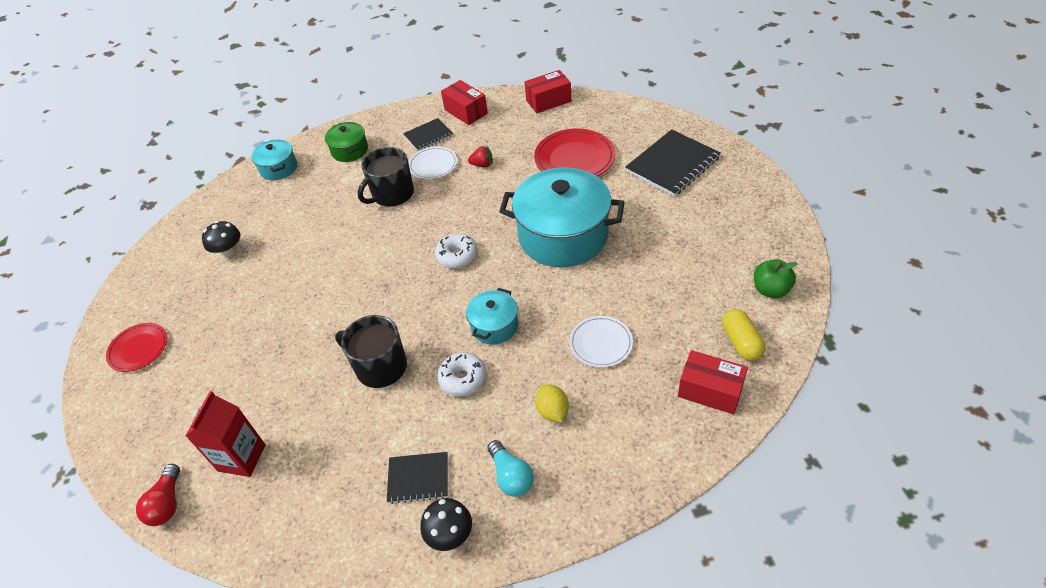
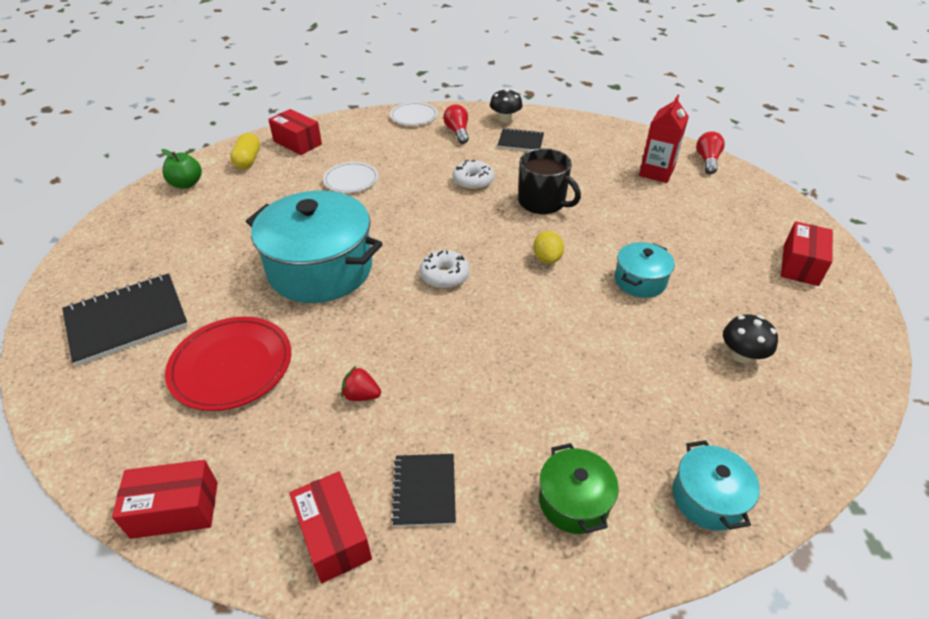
camera: 170 degrees left, 5 degrees down
(139, 349) = (800, 265): red plate -> red box
(392, 194) = (507, 382): black mug -> none
(428, 136) = (424, 490): black notebook -> black notebook turned 75 degrees counterclockwise
(433, 165) = (434, 418): white plate -> white plate (414, 116)
(494, 326) = (432, 209): turquoise pot -> turquoise pot (640, 281)
(511, 476) = (457, 132): turquoise light bulb -> red light bulb
(553, 411) = (413, 153): yellow lemon -> yellow lemon (547, 258)

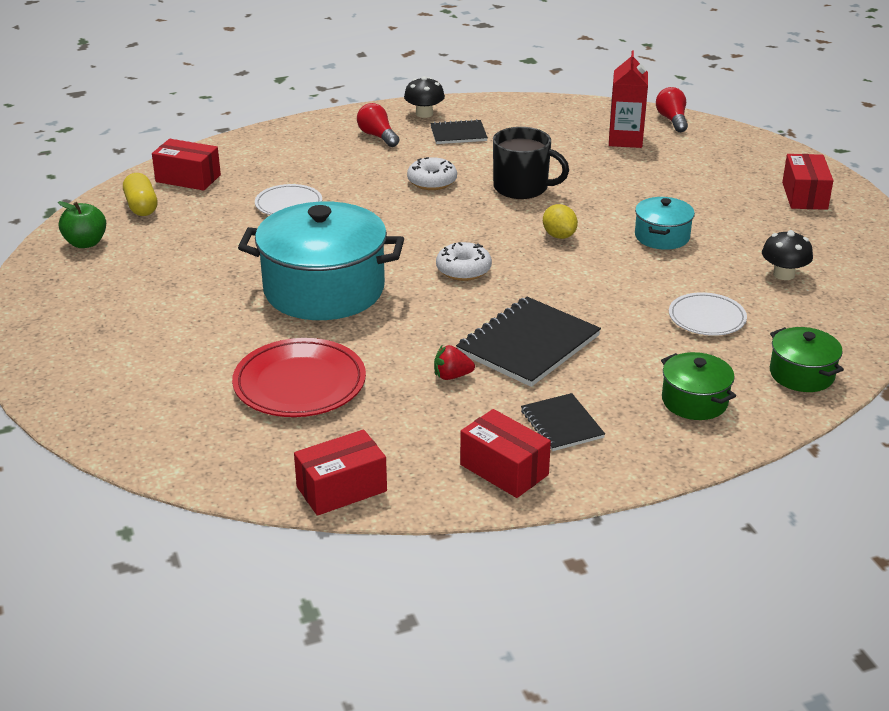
camera: 20 degrees left, 10 degrees down
(127, 320) = (144, 373): black notebook -> black notebook (528, 344)
(414, 116) = (311, 128): white plate -> white plate (707, 318)
(707, 498) = (801, 374): turquoise pot -> green pot

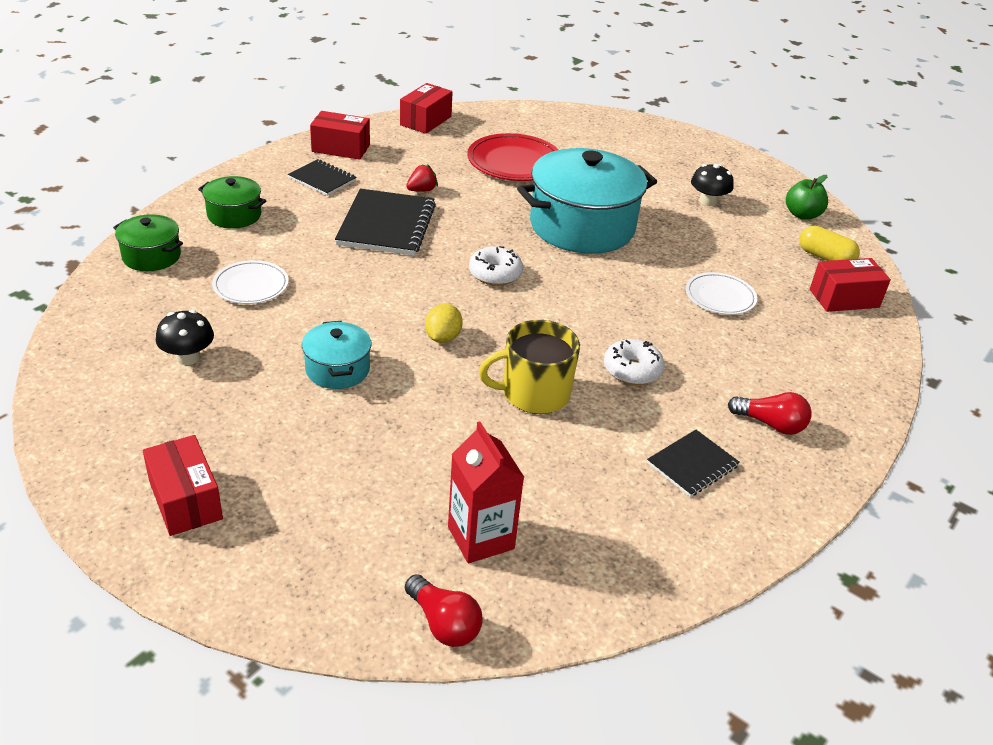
camera: 145 degrees right, 5 degrees up
(424, 114) = (775, 492): black mushroom -> black mushroom (708, 201)
(522, 188) = (534, 393): black mug -> yellow mug
(559, 236) = (443, 338): yellow lemon -> yellow lemon turned 75 degrees clockwise

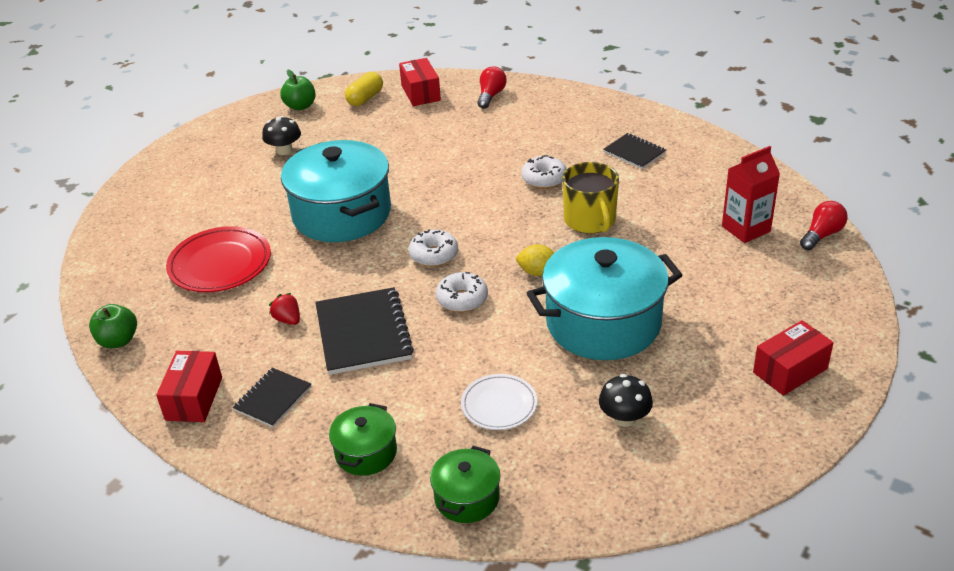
camera: 90 degrees left, 0 degrees up
(337, 369) = (603, 323): turquoise pot -> turquoise pot, size x2.06
(386, 225) = (363, 333): black notebook -> black notebook turned 75 degrees clockwise
(415, 283) = (462, 299): none -> white donut
(425, 121) = (118, 341): red box -> green apple
(720, 297) = (435, 143): white plate -> none
(771, 424) = (579, 124): red light bulb -> red light bulb (491, 96)

